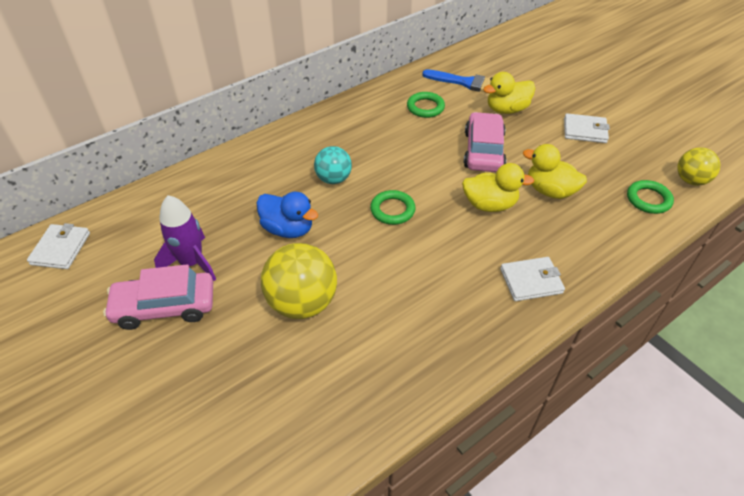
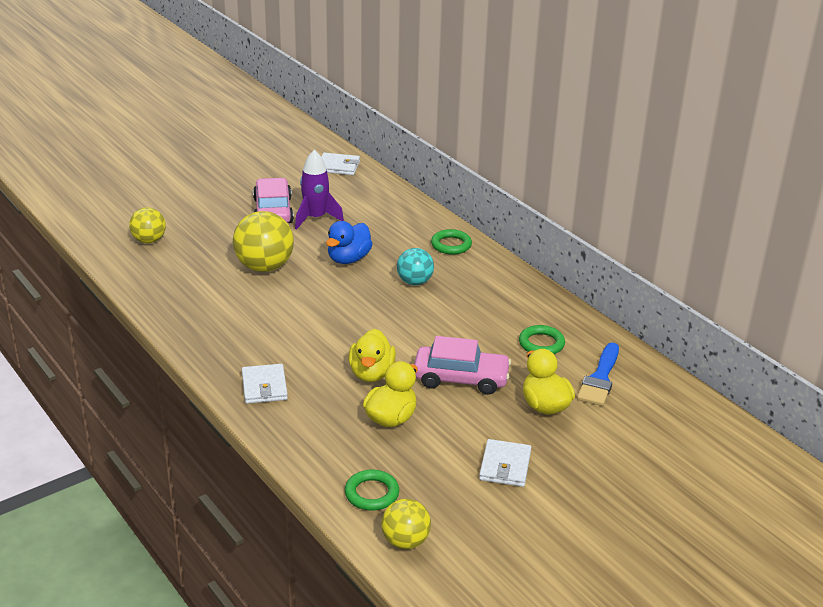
camera: 90 degrees right, 15 degrees down
(224, 449) = (149, 240): none -> yellow ball
(392, 210) = (368, 314): green ring -> green ring (451, 245)

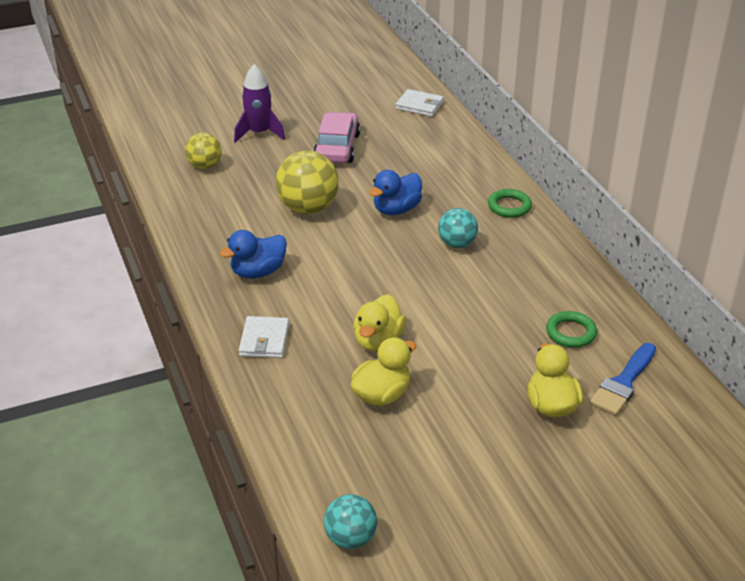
camera: 15 degrees right, 5 degrees up
(236, 328) = (258, 272): none -> blue duck
(315, 218) = (377, 160): purple rocket -> purple rocket (259, 133)
(372, 493) = (333, 477): green ring -> none
(405, 541) = (350, 538): yellow ball -> turquoise ball
(461, 378) = (470, 360): pink car -> none
(505, 466) = (485, 469): white wallet -> none

